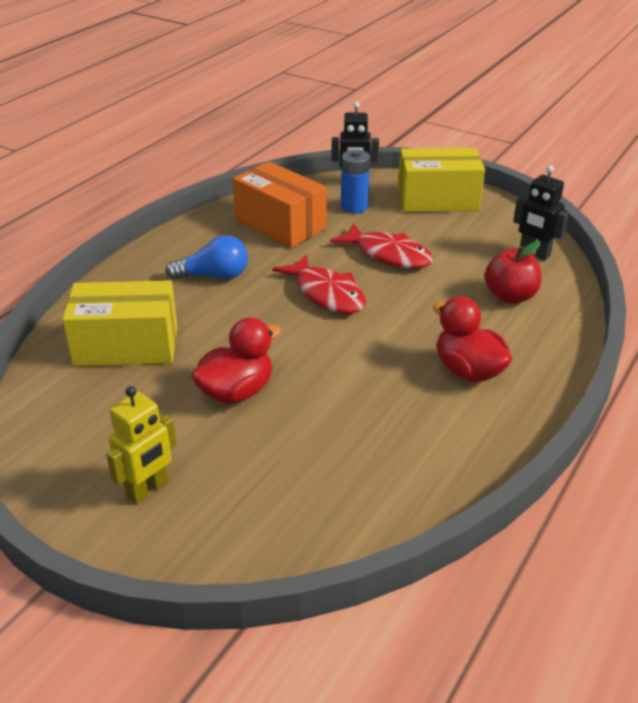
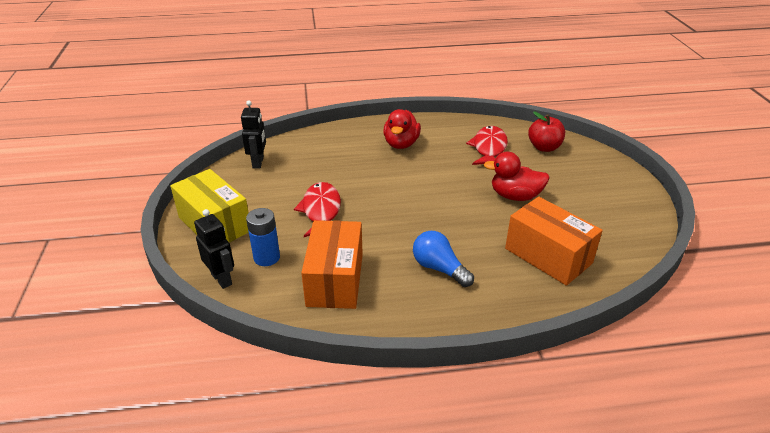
camera: 130 degrees left, 0 degrees up
(126, 346) = (548, 256): yellow box -> orange box
(148, 490) = (599, 184): yellow robot -> none
(326, 294) = (395, 212): red fish -> red fish (489, 148)
(510, 296) = (318, 155): red apple -> red apple (544, 147)

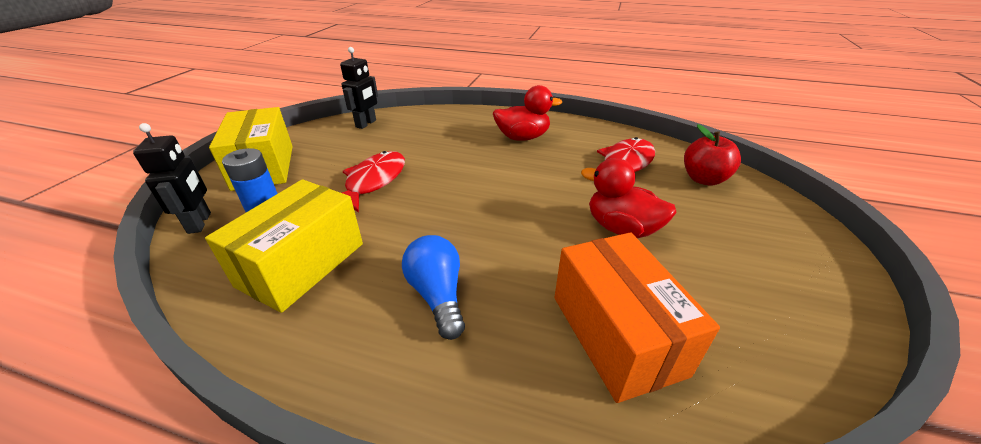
camera: 25 degrees right, 0 degrees up
(335, 280) = (302, 264): orange box -> yellow box
(401, 144) = (522, 137): red duck -> red duck turned 135 degrees counterclockwise

